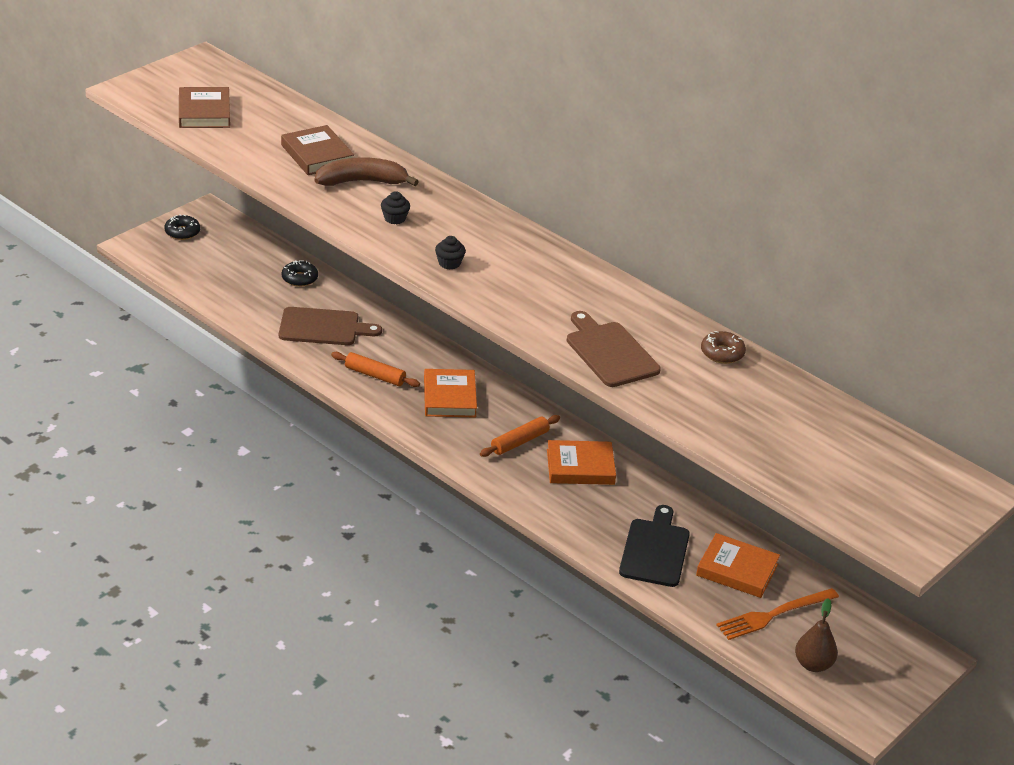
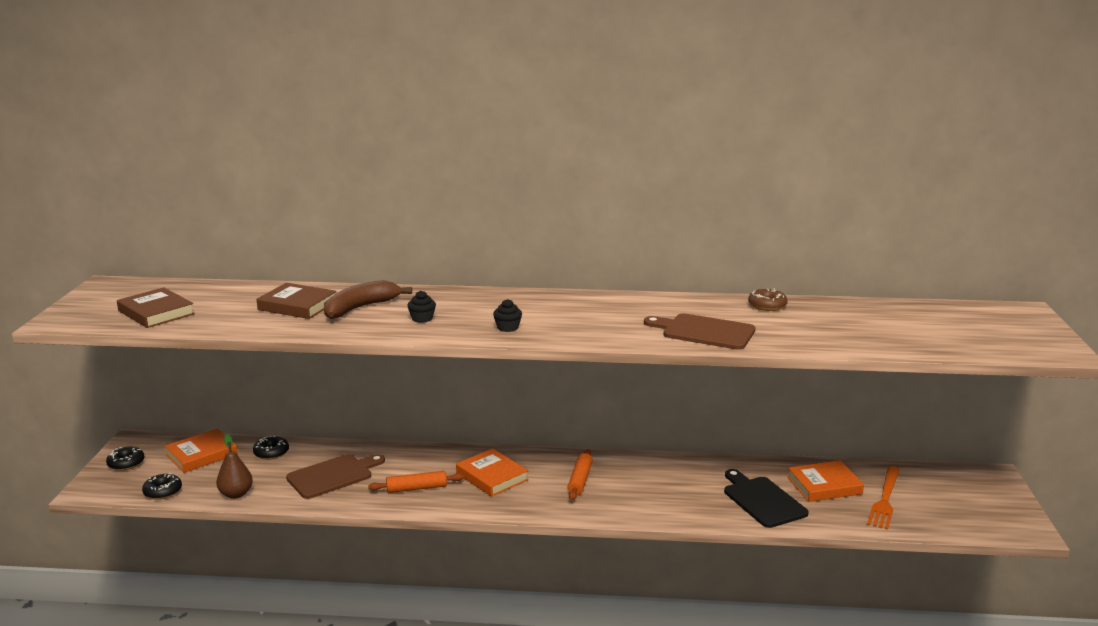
camera: 35 degrees left, 15 degrees down
(183, 275) = (163, 491): none -> black donut
(580, 467) = (641, 475): orange book -> orange book (201, 454)
(813, 664) = (951, 515): brown pear -> brown pear (236, 494)

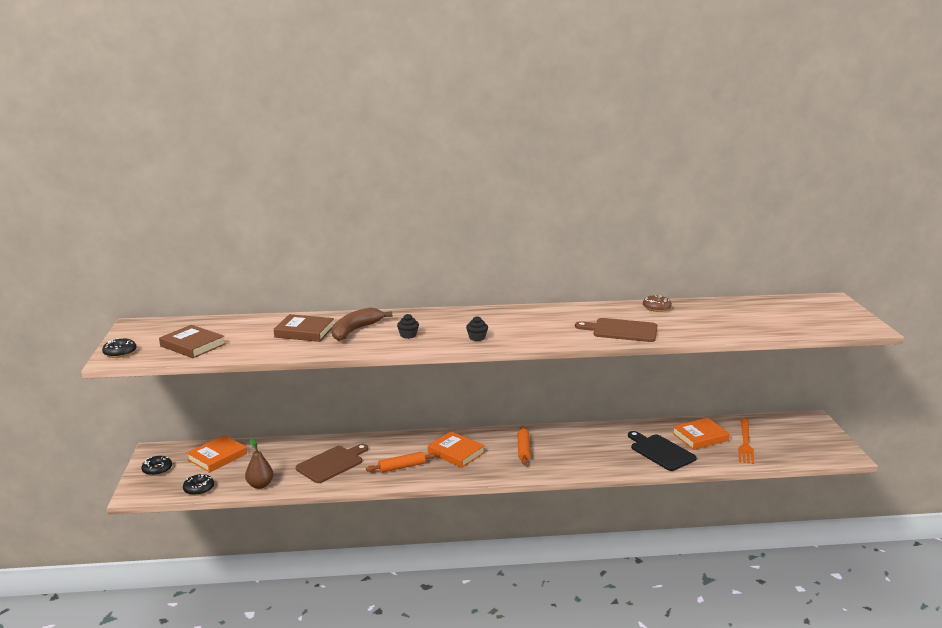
camera: 10 degrees left, 0 degrees up
(271, 453) = (274, 450): black donut -> black donut (120, 352)

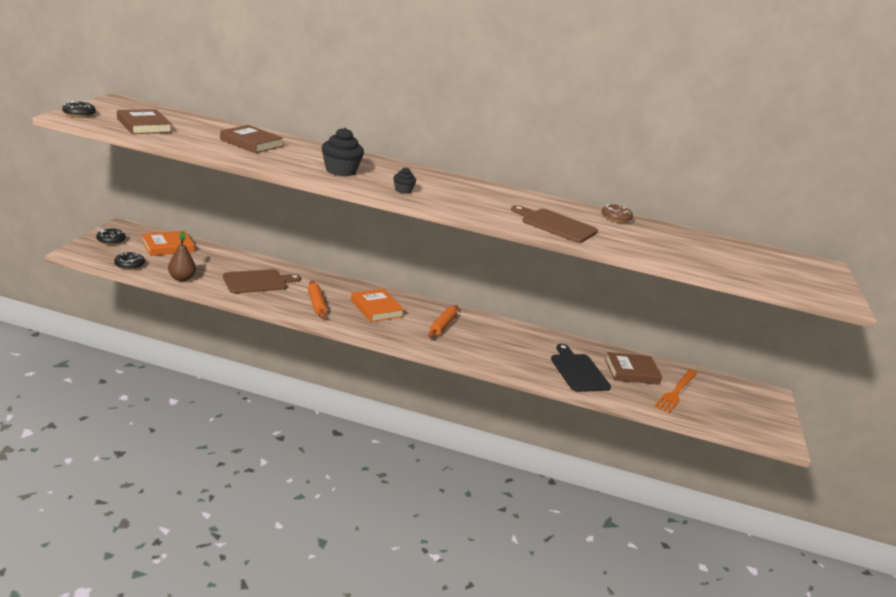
camera: 15 degrees right, 5 degrees up
(355, 330) = (297, 154): brown banana -> none
(402, 467) = (316, 304): orange rolling pin -> orange rolling pin turned 75 degrees clockwise
(408, 335) = (340, 171): black cupcake -> black cupcake, size x1.87
(700, 437) = (631, 372): orange book -> brown book

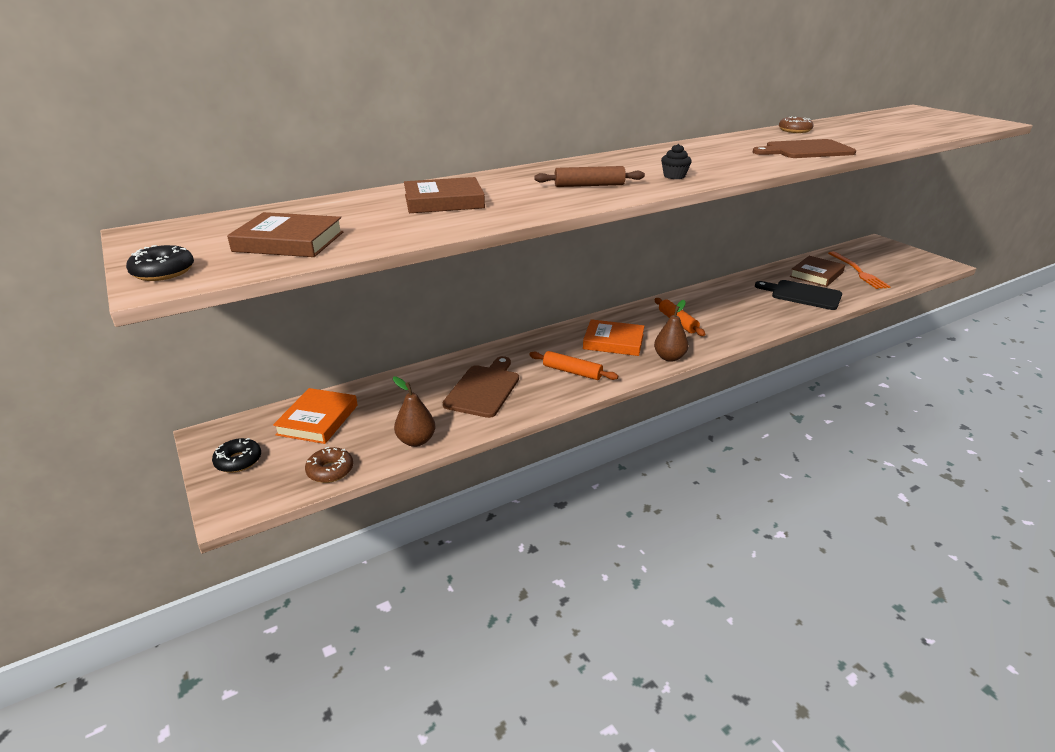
camera: 40 degrees left, 5 degrees up
(129, 265) = (330, 470): black donut -> brown donut
(340, 171) = (589, 185): black cupcake -> brown rolling pin
(384, 334) = (669, 357): none -> brown pear

